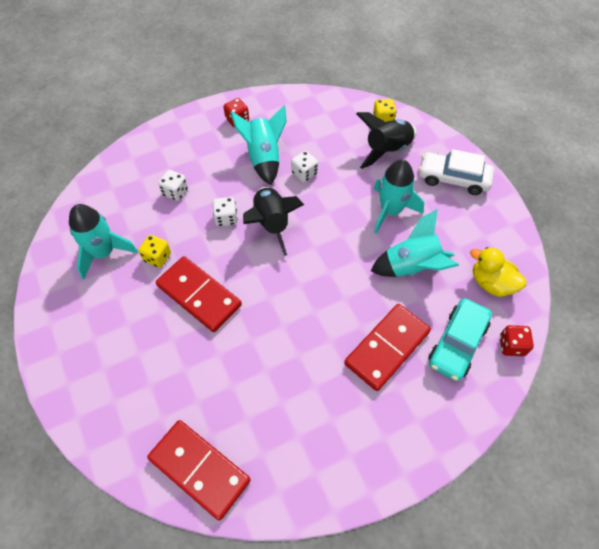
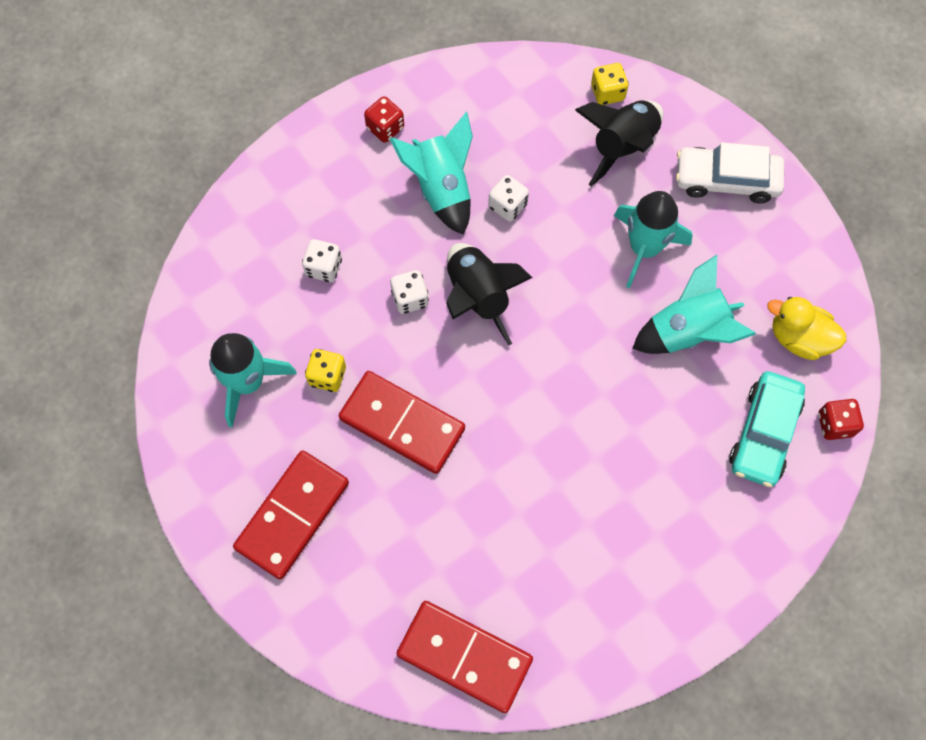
camera: 10 degrees left, 10 degrees up
(387, 348) = (673, 455): red domino -> red domino (293, 515)

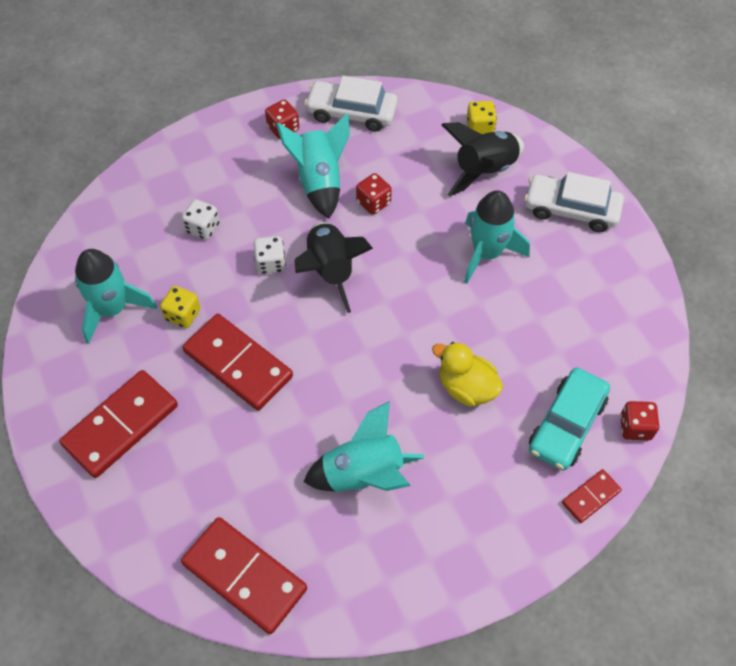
camera: 10 degrees right, 10 degrees down
(459, 96) = (351, 113): none -> white car
(507, 206) = (373, 202): white dice -> red dice
(687, 332) = (512, 327): turquoise rocket -> turquoise rocket (363, 474)
(799, 338) = (614, 348): yellow duck -> yellow duck (466, 387)
(801, 508) = (590, 497): none -> red domino

